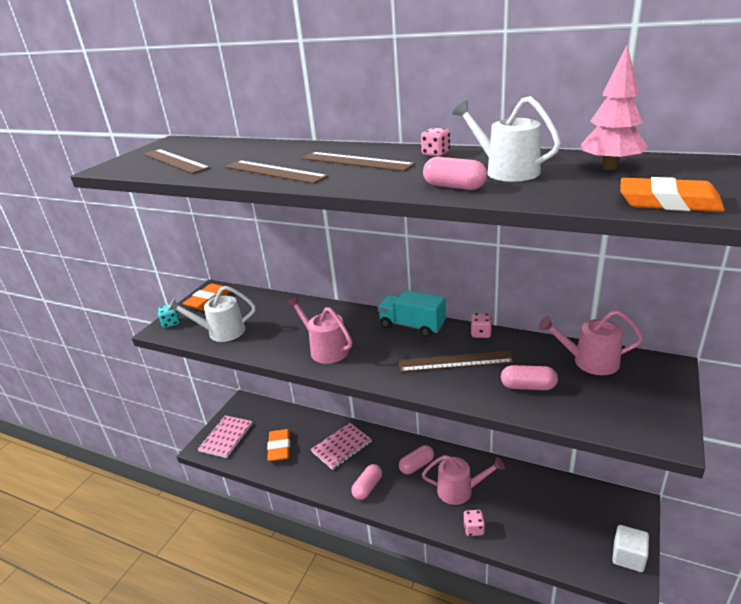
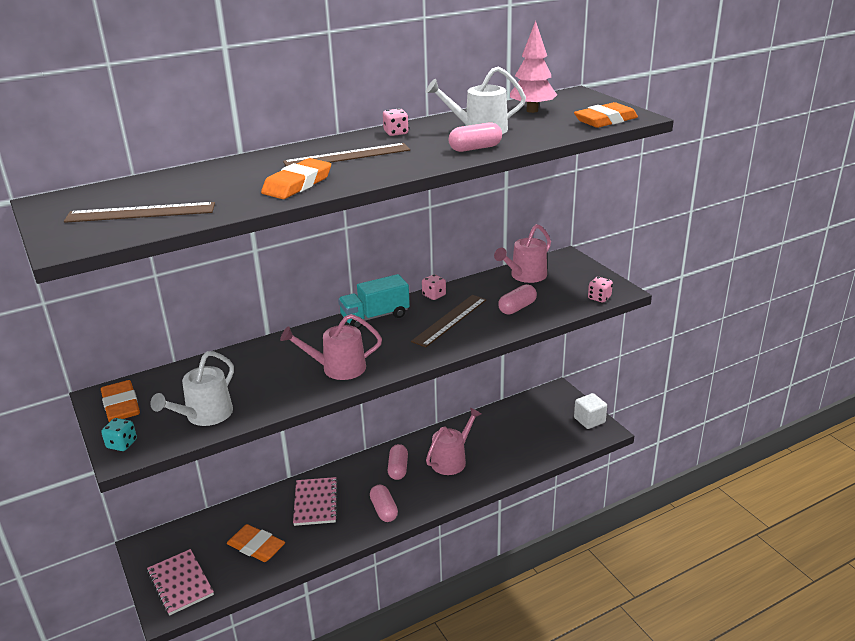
camera: 55 degrees left, 0 degrees up
(274, 172) = (297, 184): brown ruler -> orange eraser
(473, 529) = (493, 474): pink dice -> pink dice (599, 298)

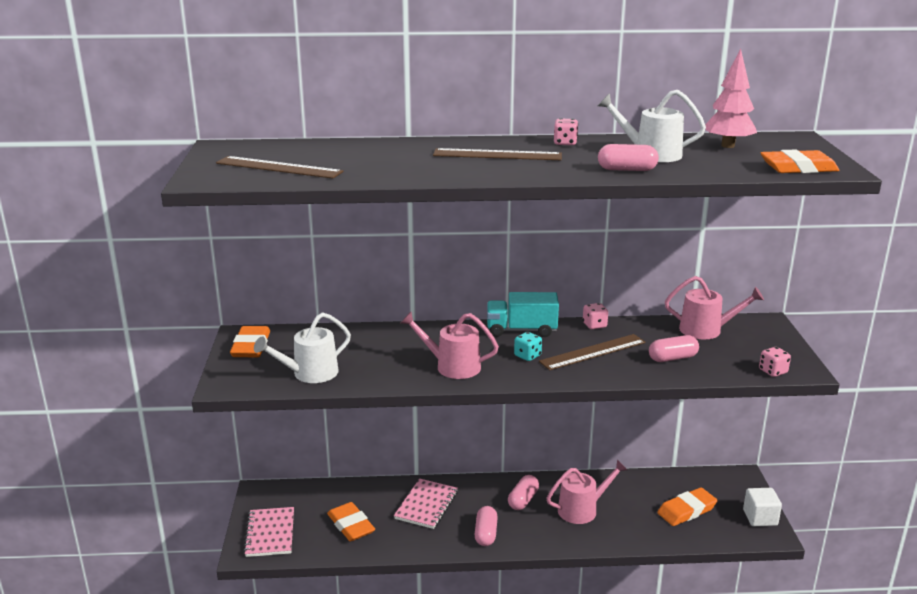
camera: 25 degrees right, 5 degrees down
(122, 444) = (229, 377): turquoise dice -> turquoise dice (527, 356)
(297, 184) = (427, 170): orange eraser -> orange eraser (686, 510)
(525, 276) = (706, 330): pink watering can -> pink watering can turned 150 degrees counterclockwise

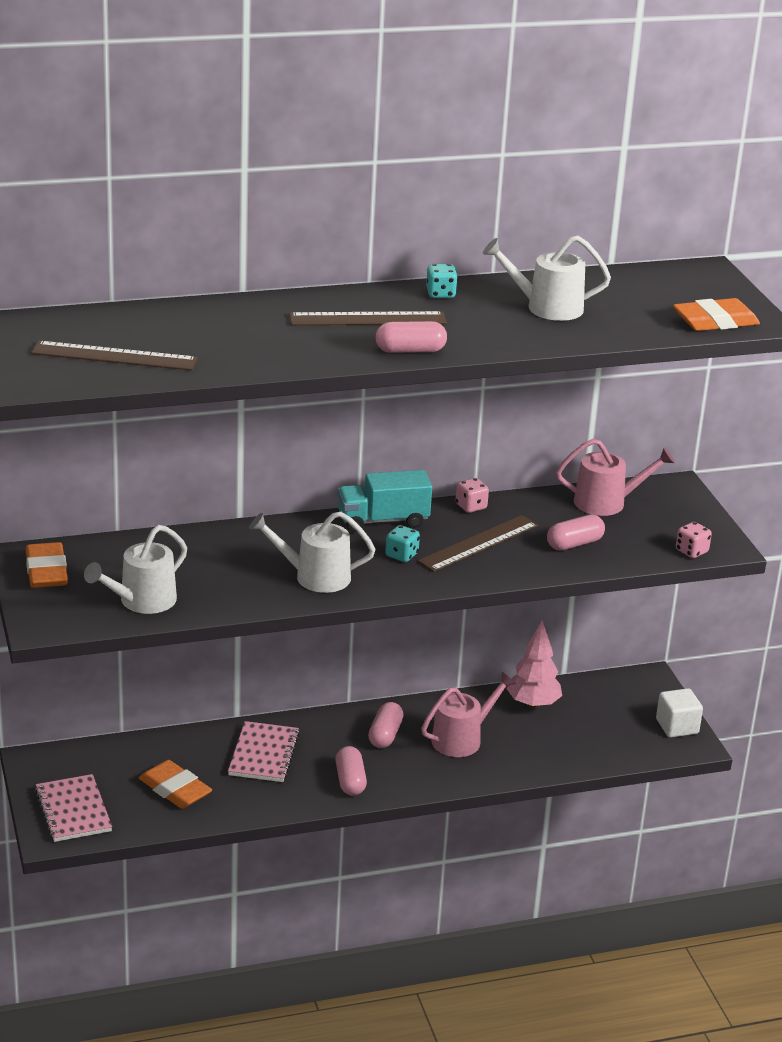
camera: 15 degrees left, 5 degrees up
(452, 366) = (315, 577): pink watering can -> white watering can
(565, 143) = (440, 294): pink dice -> turquoise dice
(627, 169) = (526, 335): pink capsule -> pink capsule (410, 351)
(686, 510) = (589, 727): orange eraser -> none
(727, 146) = (631, 288): pink tree -> pink tree (533, 704)

